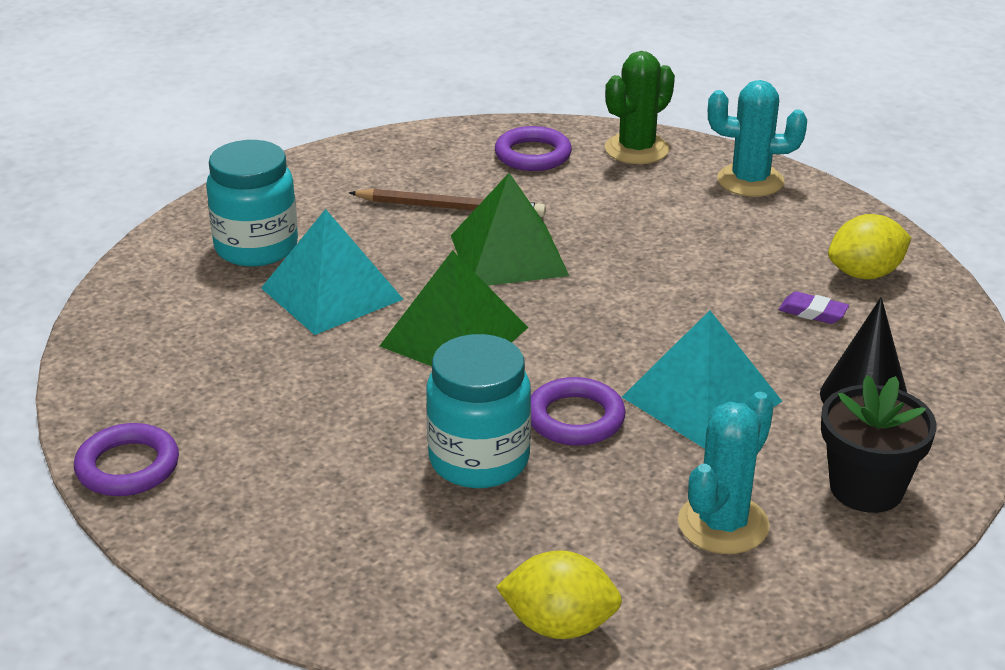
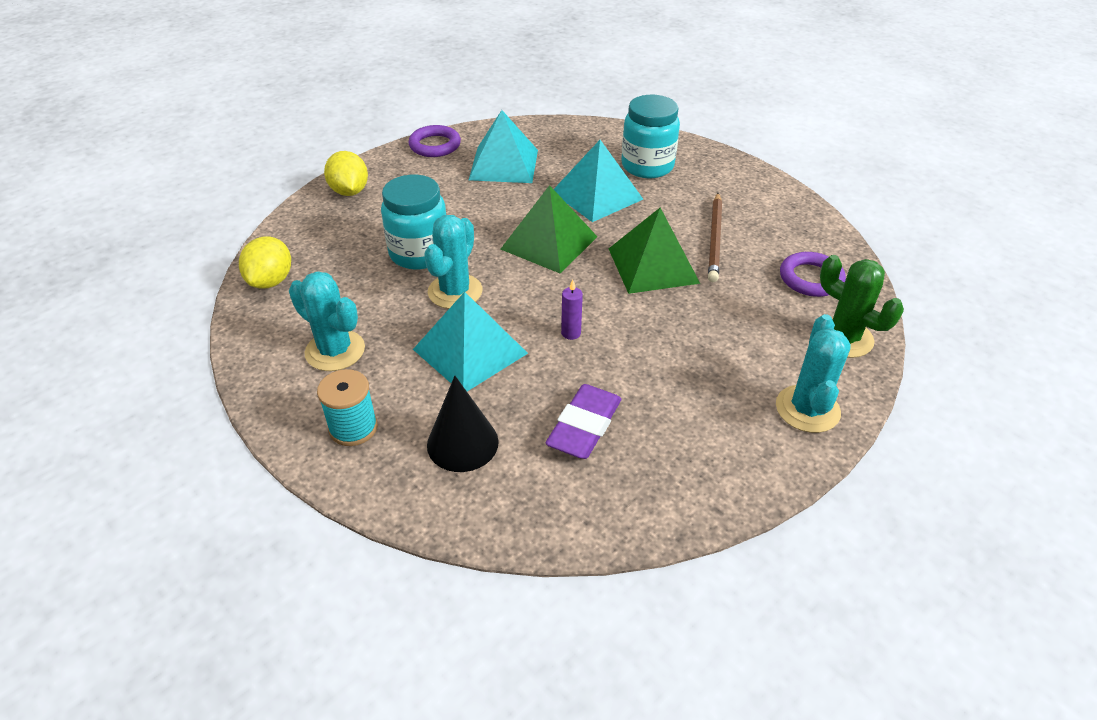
camera: 90 degrees right, 10 degrees up
(219, 383) = (504, 164): none -> turquoise pyramid
(575, 418) = (455, 291): purple ring -> turquoise cactus
(653, 320) = (571, 333): none -> purple candle
(812, 312) = (584, 426): purple eraser -> purple eraser, size x1.83
(865, 274) = (650, 472): yellow lemon -> yellow lemon (349, 191)
(866, 488) = (353, 428): black flower pot -> turquoise spool

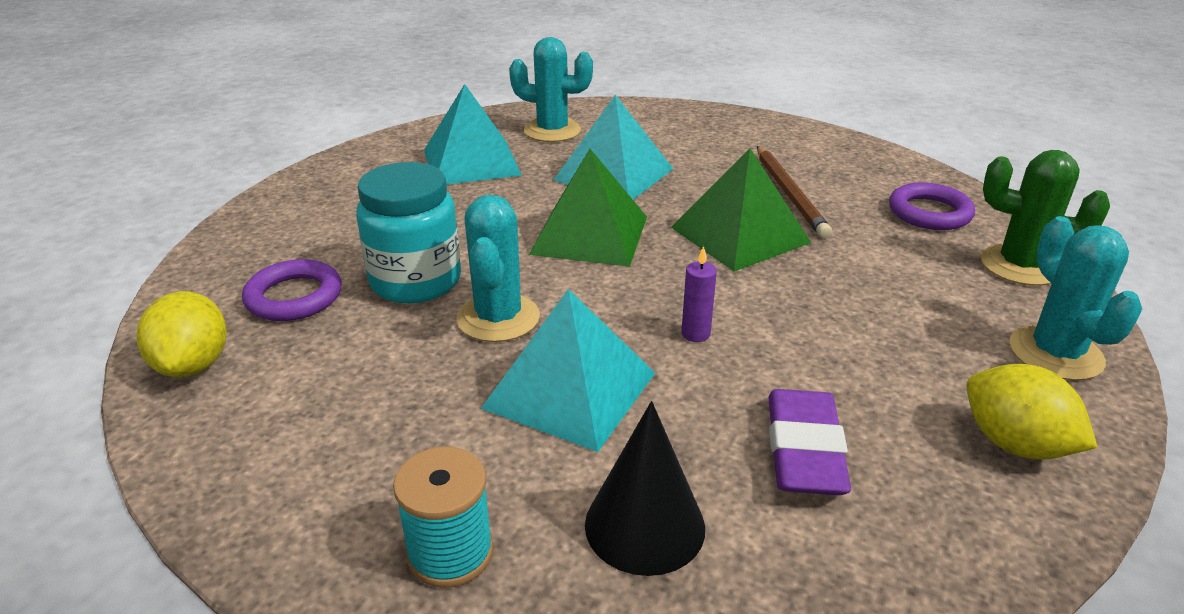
camera: 20 degrees left, 10 degrees down
(335, 351) = (354, 441): turquoise cactus -> turquoise cactus (552, 131)
(349, 191) = (267, 227): yellow lemon -> yellow lemon (1014, 444)
(435, 145) = (364, 156): purple ring -> purple ring (294, 297)
(647, 166) = (652, 136): turquoise jar -> none

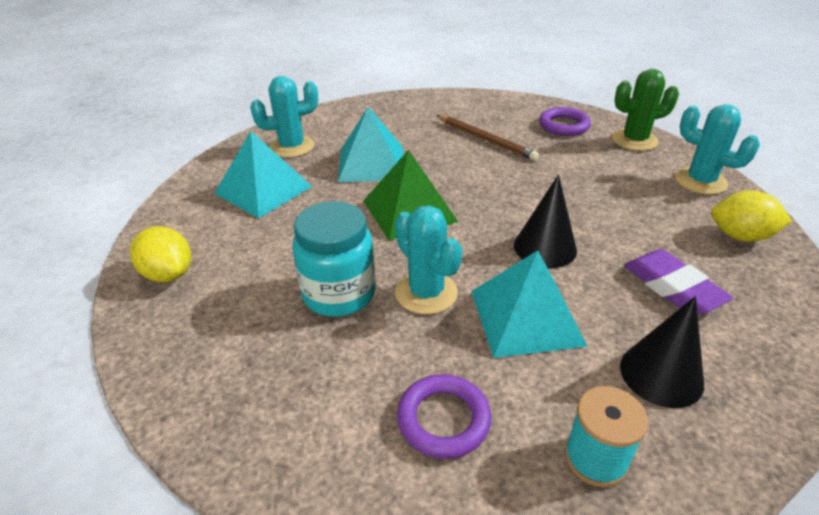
camera: 35 degrees left, 5 degrees up
(193, 365) = (254, 444): yellow lemon -> yellow lemon (168, 274)
(294, 297) = (263, 349): purple ring -> purple ring (443, 419)
(695, 334) = (545, 247): purple candle -> black cone
(739, 234) = (491, 175): green pyramid -> none

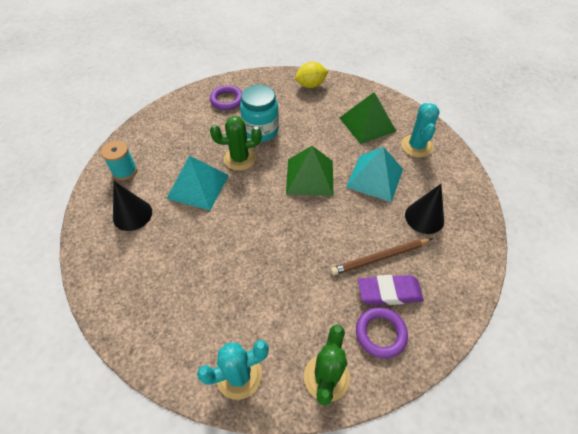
camera: 115 degrees right, 15 degrees up
(263, 190) = (367, 124): turquoise pyramid -> green pyramid
(426, 292) = (240, 159): turquoise cactus -> green cactus
(443, 419) = (174, 139): purple ring -> purple ring (227, 100)
(545, 247) = (237, 221): black cone -> black cone (424, 217)
(672, 288) = (166, 259): purple eraser -> purple eraser (389, 292)
(740, 236) = (170, 339): yellow lemon -> none

